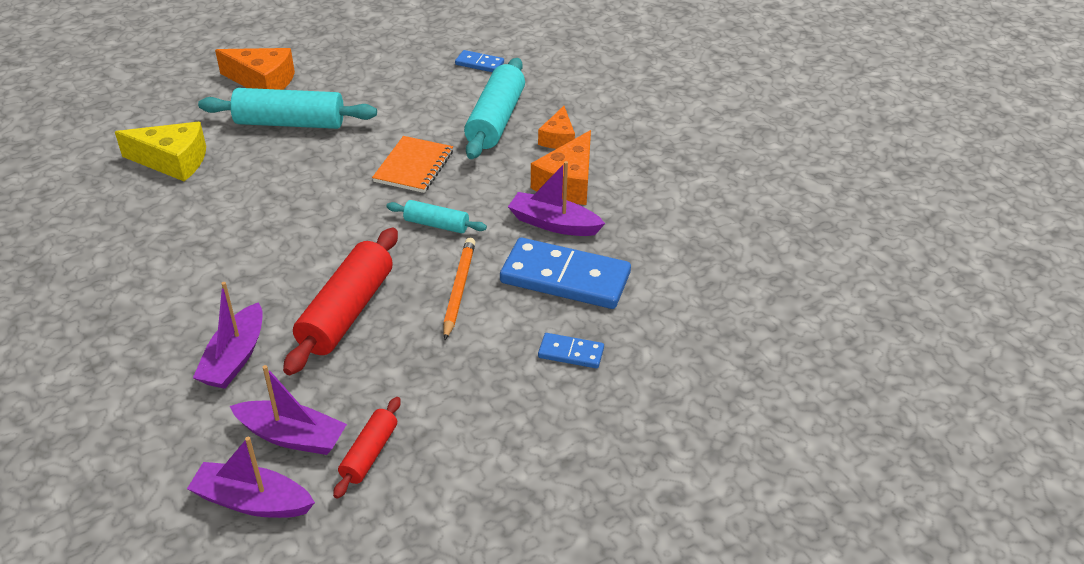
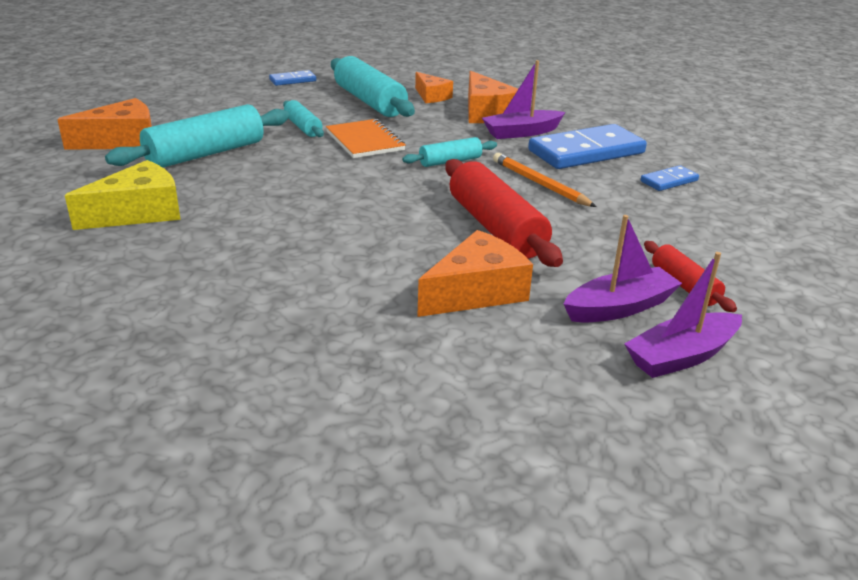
camera: 45 degrees left, 10 degrees down
(235, 358) = (476, 292): purple boat -> orange cheese
(396, 127) = (303, 127): none -> turquoise rolling pin

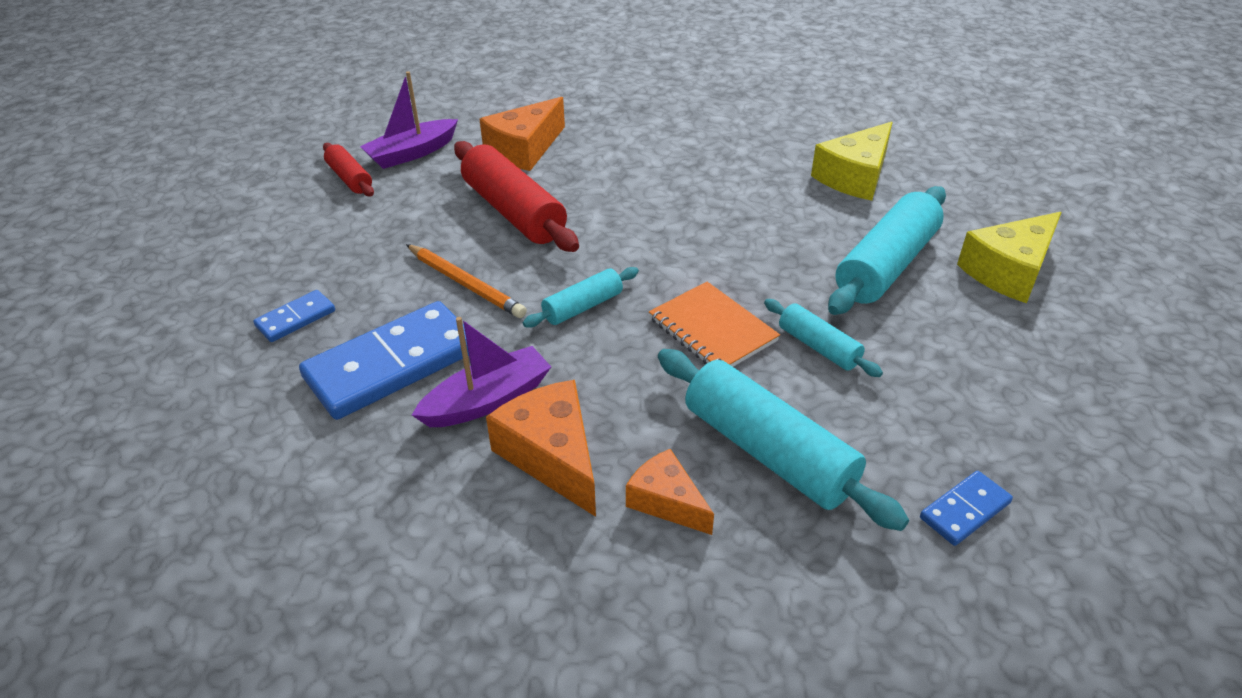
camera: 170 degrees right, 10 degrees up
(122, 141) = (1009, 271): orange cheese -> yellow cheese
(681, 356) = (379, 127): purple boat -> none

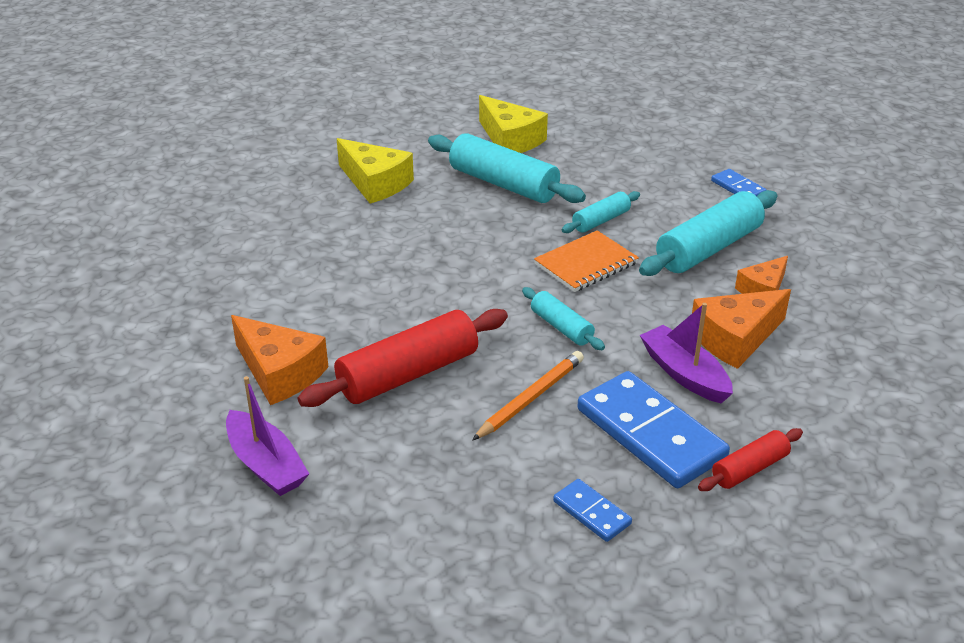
camera: 90 degrees left, 5 degrees down
(350, 178) = (316, 514): red rolling pin -> red rolling pin (749, 469)

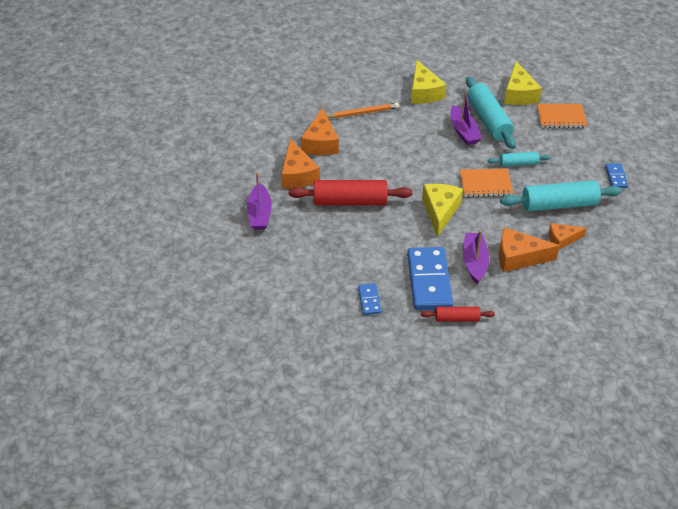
camera: 35 degrees right, 10 degrees up
(276, 310) = (321, 143): none -> orange cheese
(484, 210) = (463, 131): none -> purple boat
(530, 398) = (392, 238): orange pencil -> orange pencil (363, 112)
(561, 327) = (440, 211): turquoise rolling pin -> yellow cheese
(594, 146) = (561, 117): none -> orange notebook

